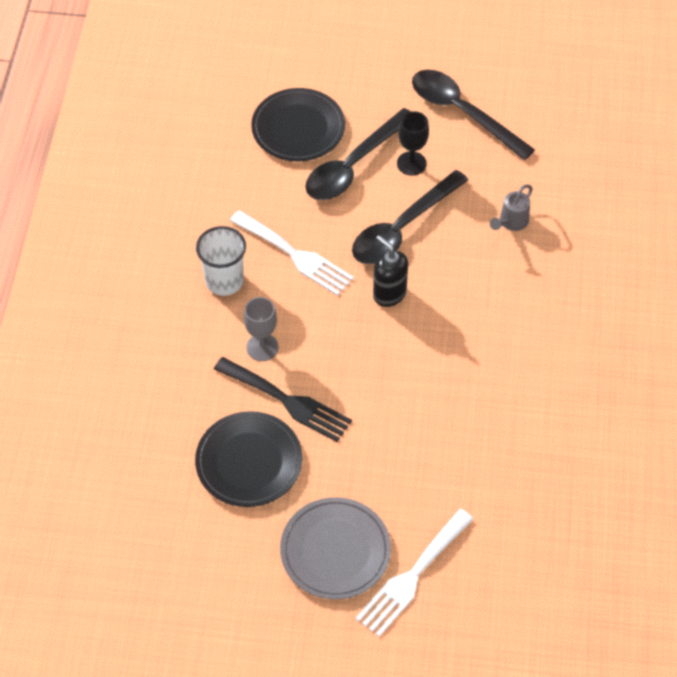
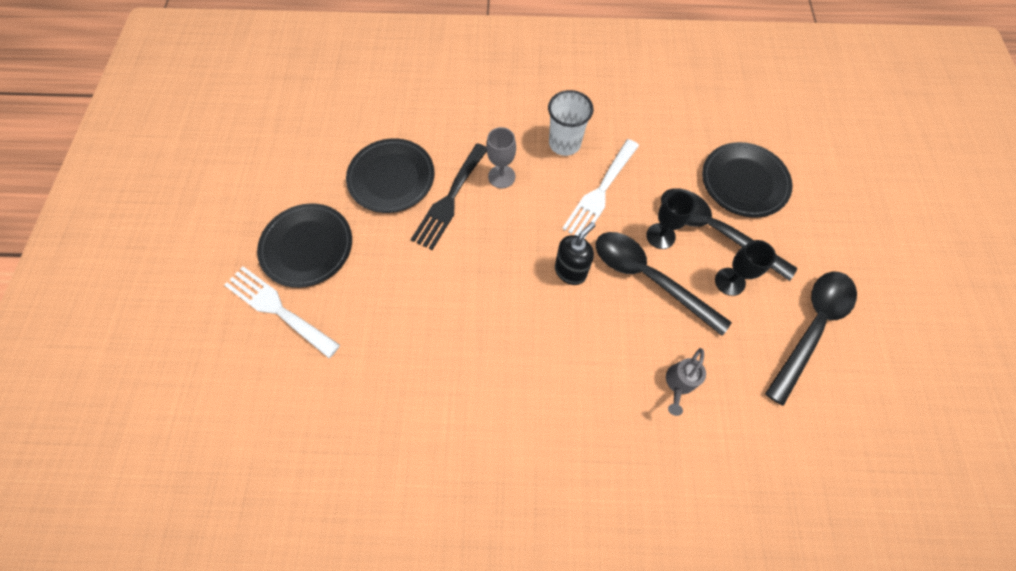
camera: 85 degrees right, 10 degrees up
(335, 550) = (307, 247): grey plate -> black plate
(355, 210) = (660, 236): none -> black goblet
(511, 222) = (678, 383): grey watering can -> grey watering can turned 90 degrees counterclockwise

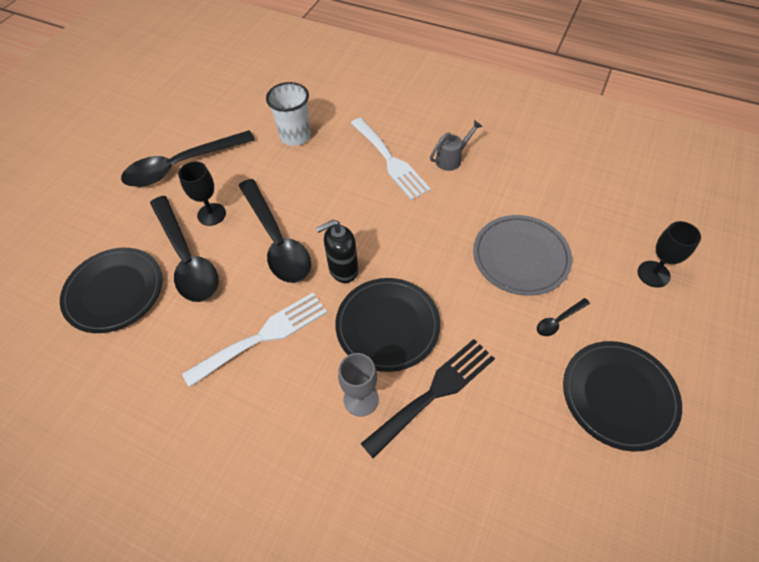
camera: 155 degrees left, 10 degrees down
(277, 308) = (653, 336): white fork -> white fork (390, 161)
(362, 293) = (558, 321): none -> black spoon
(391, 178) = (499, 453): black plate -> black plate (387, 325)
(409, 348) = (520, 257): none -> grey plate
(564, 143) = (262, 415): white cup -> white cup (295, 136)
(660, 236) = (238, 271): black goblet -> black goblet (653, 274)
(678, 383) = (309, 165): grey watering can -> grey watering can (451, 159)

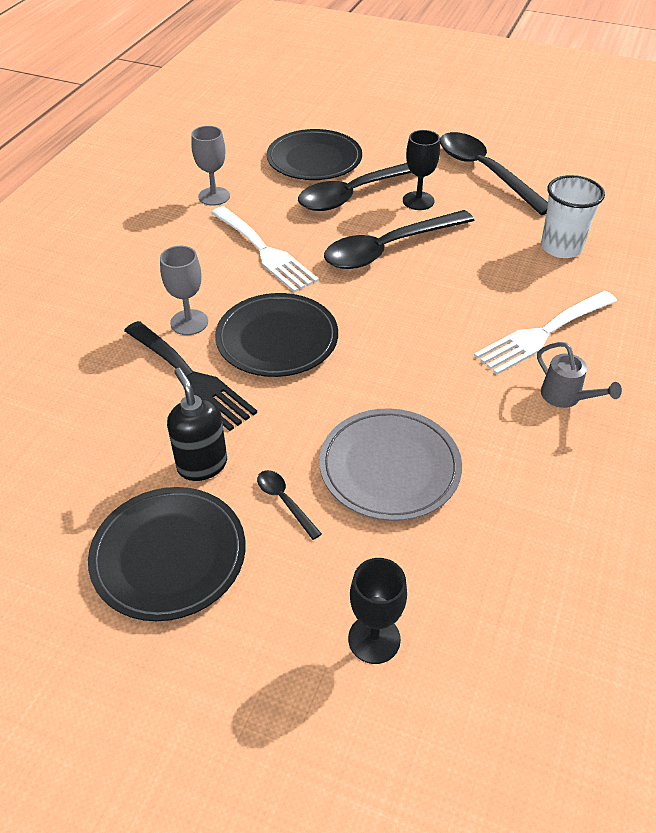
camera: 85 degrees right, 10 degrees down
(154, 387) = (214, 196): none -> grey goblet
(343, 270) = (352, 300): black soap dispenser -> black soap dispenser (202, 465)

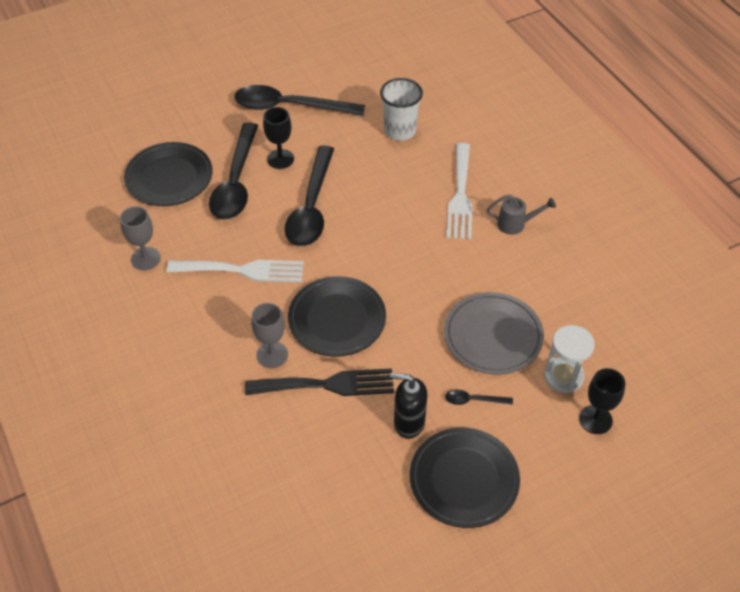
camera: 50 degrees left, 5 degrees up
(404, 567) = (563, 376): none -> white hourglass

